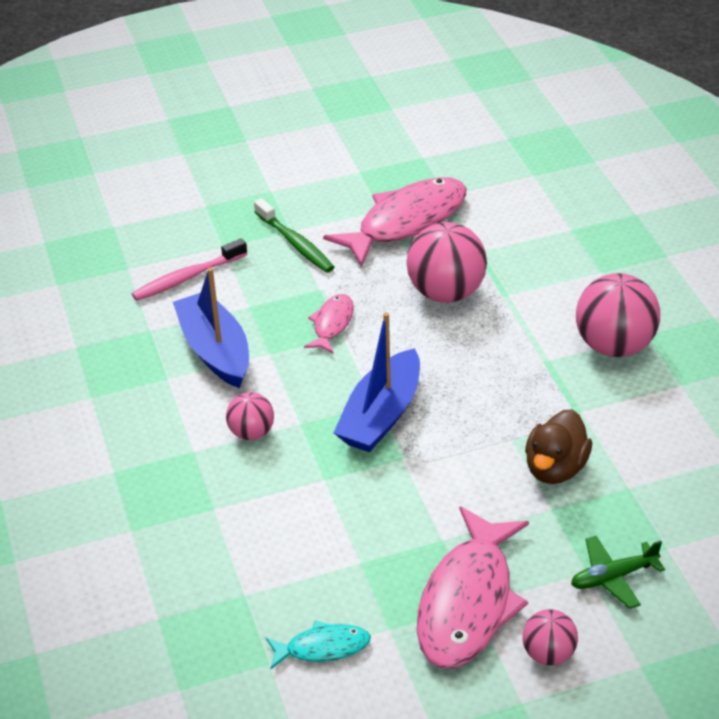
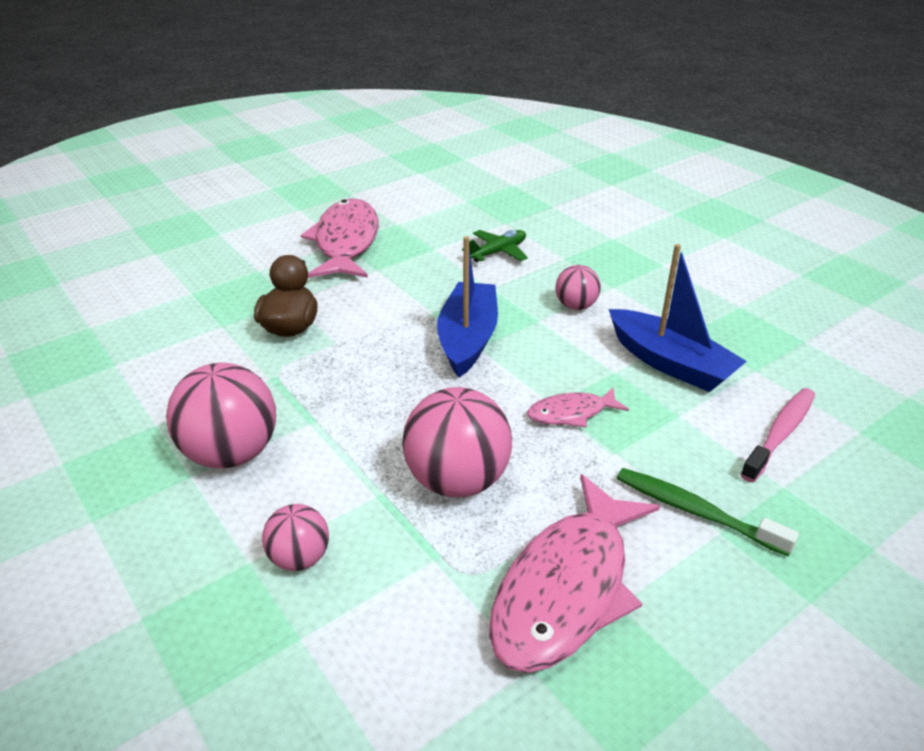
camera: 160 degrees right, 5 degrees down
(322, 648) = (436, 210): turquoise fish -> none
(332, 324) = (571, 413): pink fish -> pink fish turned 75 degrees clockwise
(548, 654) = (284, 229): pink ball -> pink ball (299, 558)
(613, 577) = (237, 270): green plane -> green plane (498, 252)

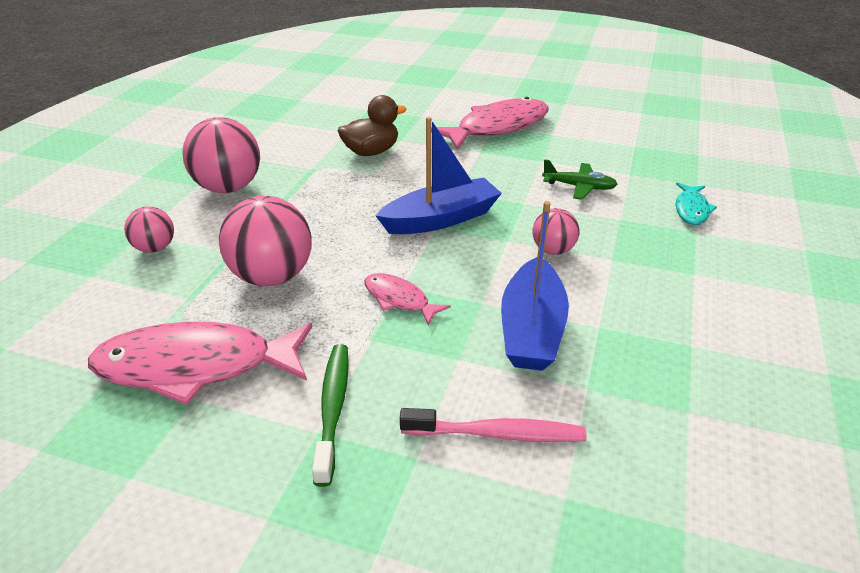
camera: 55 degrees right, 0 degrees up
(584, 225) = (691, 209): none -> turquoise fish

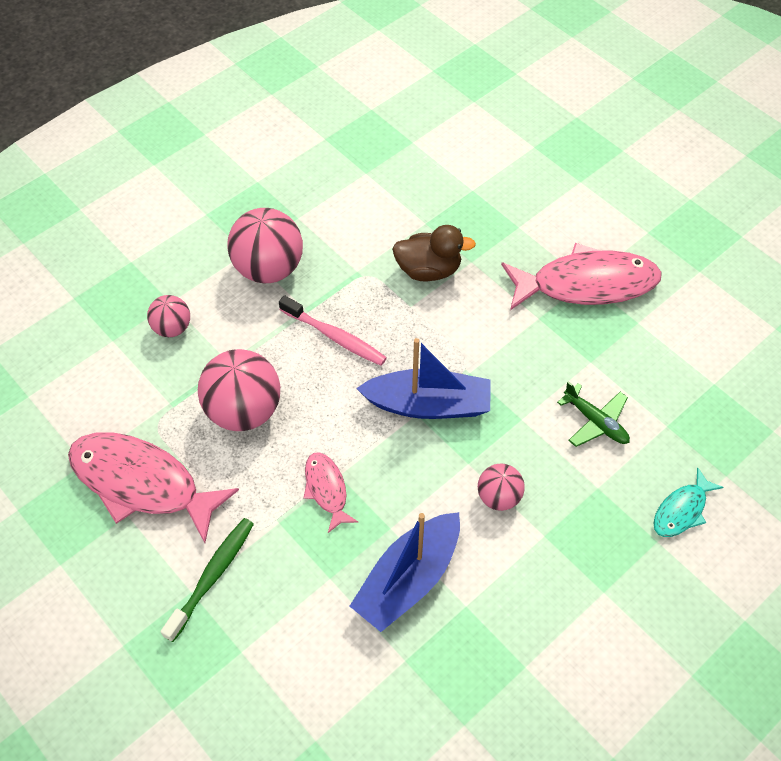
camera: 30 degrees right, 20 degrees up
(497, 434) = (308, 663): pink toothbrush -> pink toothbrush (335, 337)

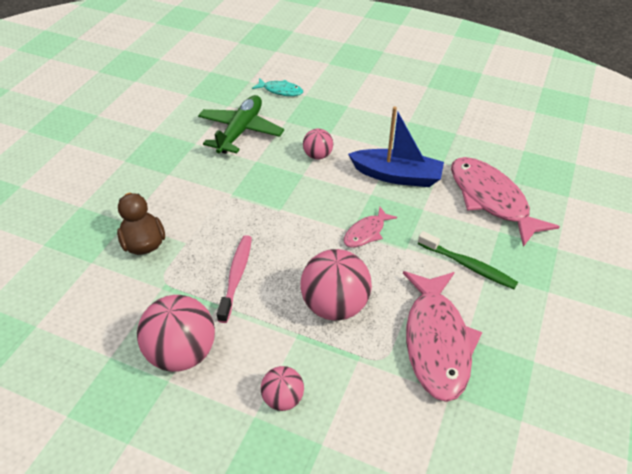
camera: 115 degrees left, 10 degrees down
(212, 576) = (468, 265): green toothbrush -> green toothbrush turned 150 degrees counterclockwise
(428, 405) = (270, 205): blue boat -> none
(586, 284) = (128, 159): pink fish -> pink fish (491, 199)
(596, 422) = (240, 131): green plane -> green plane, size x1.70

